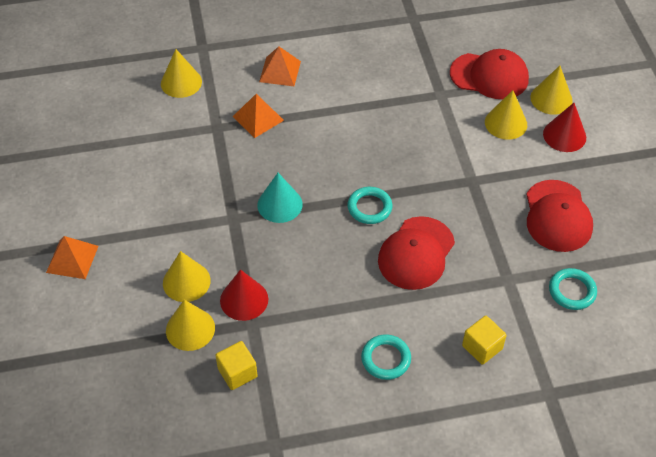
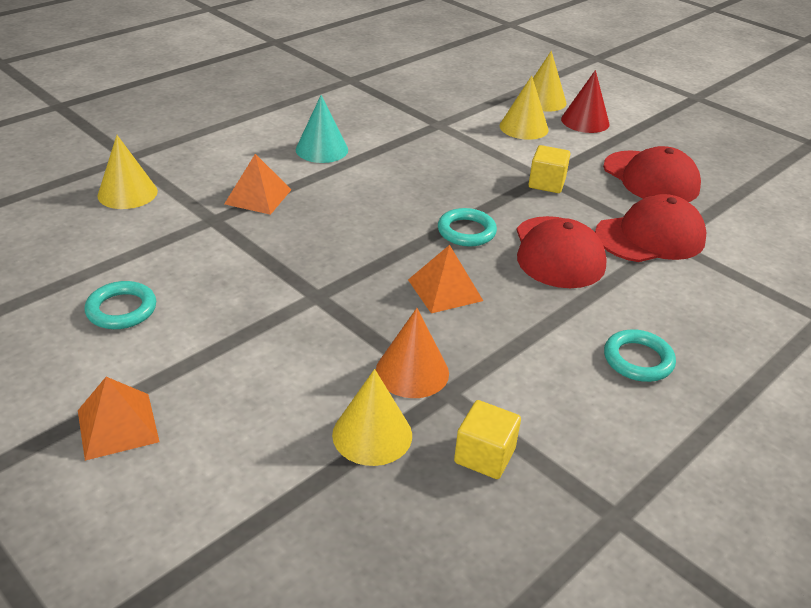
camera: 35 degrees left, 15 degrees down
(186, 281) = (316, 383): yellow cone -> none
(244, 299) = (412, 372): red cone -> orange cone
(280, 71) = (245, 152): orange pyramid -> orange pyramid (445, 290)
(280, 204) = (362, 263): turquoise cone -> turquoise cone (322, 149)
(482, 347) = (716, 306): yellow cube -> yellow cube (546, 183)
(489, 76) = (469, 100): red cap -> red cap (650, 237)
(572, 291) = (734, 228): turquoise ring -> turquoise ring (121, 309)

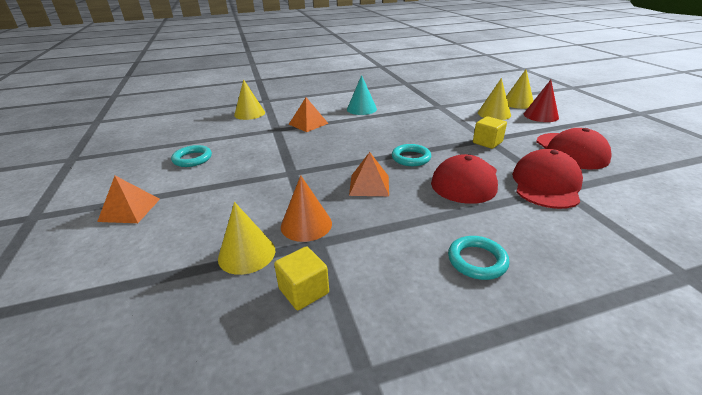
camera: 30 degrees right, 5 degrees down
(650, 237) = (546, 184): red cap -> red cap turned 75 degrees counterclockwise

